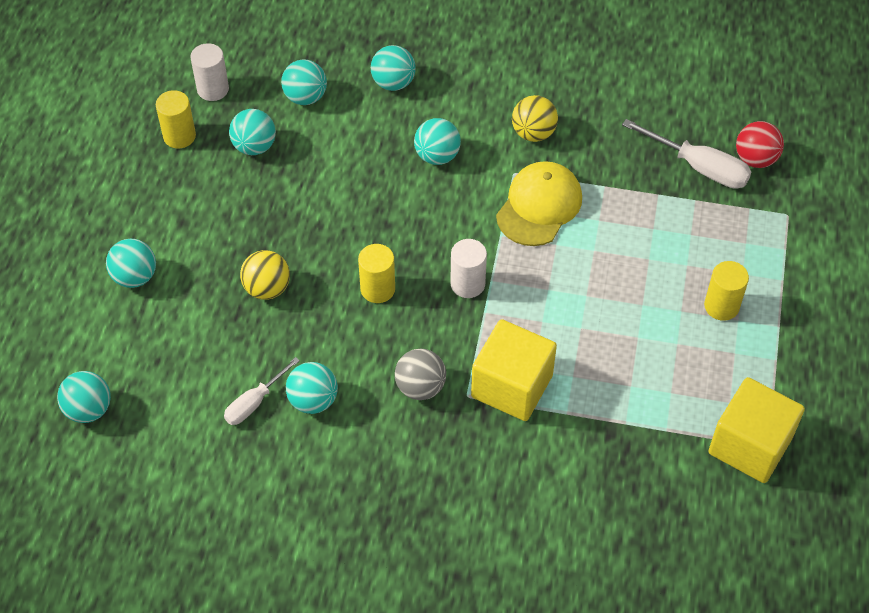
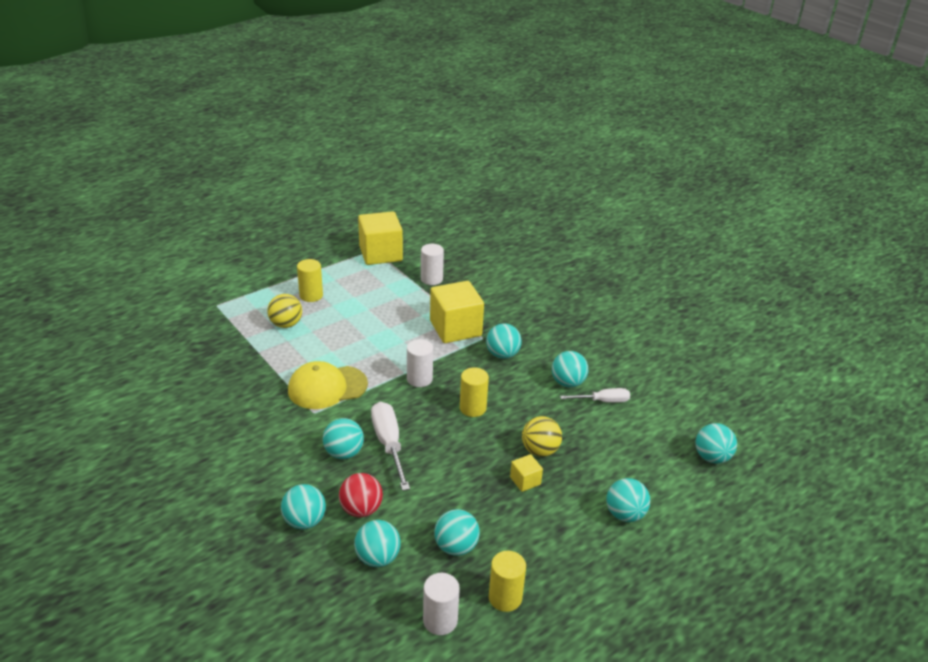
camera: 140 degrees left, 20 degrees down
(252, 245) = (525, 481): none -> yellow cube
(420, 387) = (502, 354): grey ball -> turquoise ball
(533, 133) = (269, 425): yellow ball -> yellow ball (286, 324)
(634, 450) = (431, 279): none -> white cylinder
(699, 167) = (216, 348): white screwdriver -> white screwdriver (389, 444)
(755, 159) = (184, 333): red ball -> red ball (361, 509)

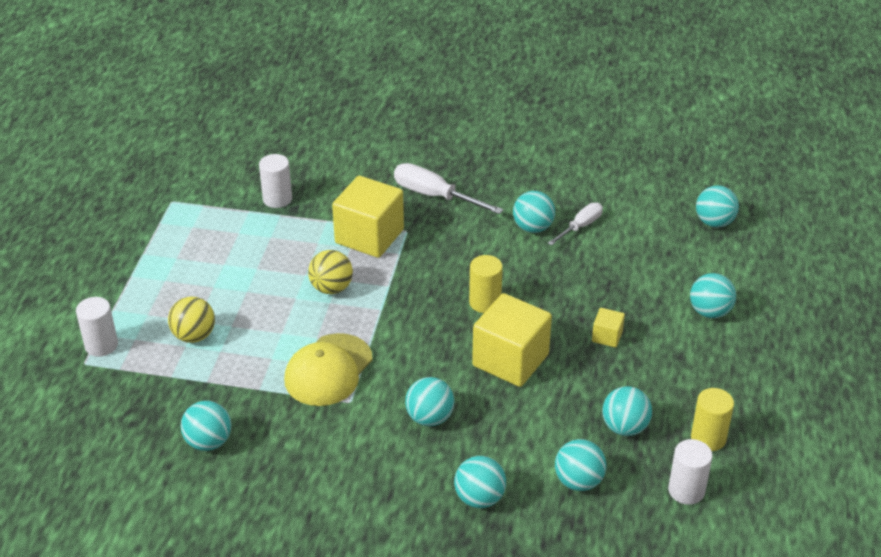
camera: 40 degrees left, 5 degrees up
(311, 295) = (176, 290): yellow cylinder -> none
(361, 509) = (512, 454): red ball -> none
(380, 254) = (186, 201): yellow cube -> yellow cube (510, 360)
(389, 444) = (458, 383): white screwdriver -> white screwdriver (434, 196)
(419, 379) = (402, 306): white cylinder -> white cylinder (101, 345)
(502, 354) = (445, 236): turquoise ball -> turquoise ball (208, 442)
(540, 450) = (586, 303): yellow ball -> yellow ball (331, 288)

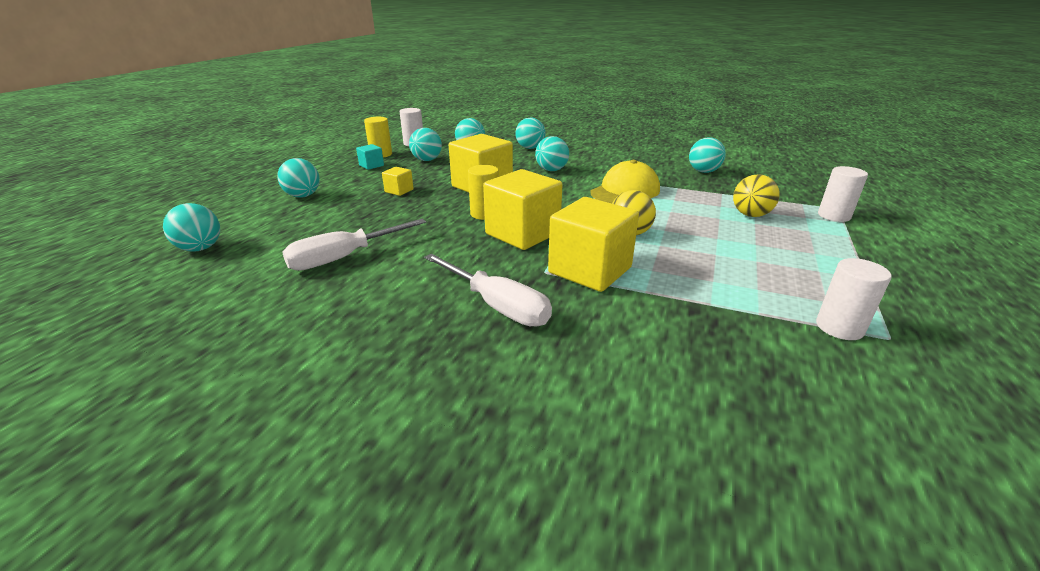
camera: 170 degrees left, 10 degrees down
(277, 199) = (723, 324): white cylinder -> white cylinder (839, 327)
(436, 275) = (522, 233): none -> yellow cube
(533, 228) = (397, 261): turquoise ball -> none
(580, 226) = (344, 257): white screwdriver -> white screwdriver, size x1.58
(692, 398) = (371, 165): none -> turquoise cube

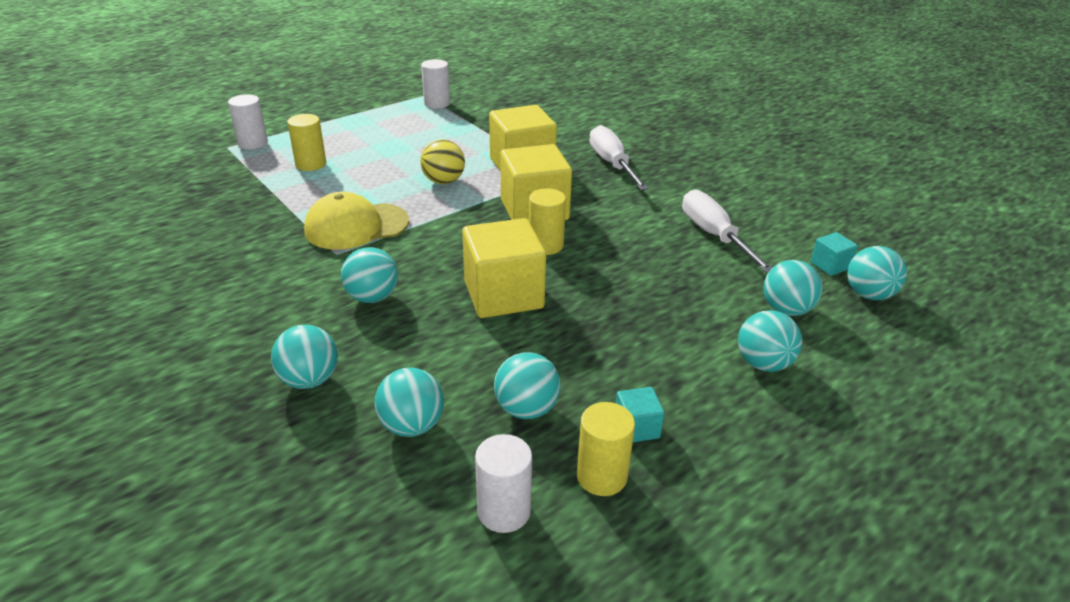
camera: 150 degrees left, 5 degrees up
(227, 262) = (830, 265): none -> turquoise cube
(344, 257) = (714, 236): white screwdriver -> white screwdriver turned 105 degrees counterclockwise
(399, 191) = (620, 325): yellow cube -> none
(703, 171) = (209, 224): turquoise ball -> turquoise ball (786, 310)
(750, 215) = (311, 164): yellow ball -> yellow cylinder

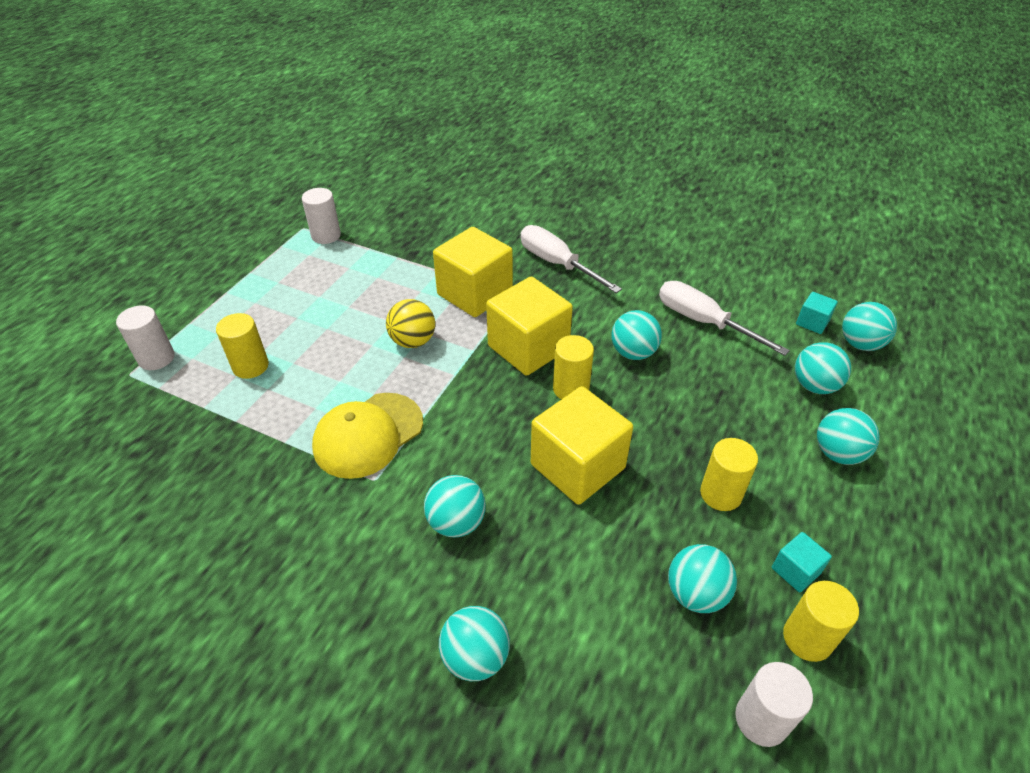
camera: 25 degrees left, 10 degrees up
(412, 425) = (613, 664): turquoise ball -> turquoise ball (633, 353)
(615, 353) = (721, 494): none -> yellow cylinder

